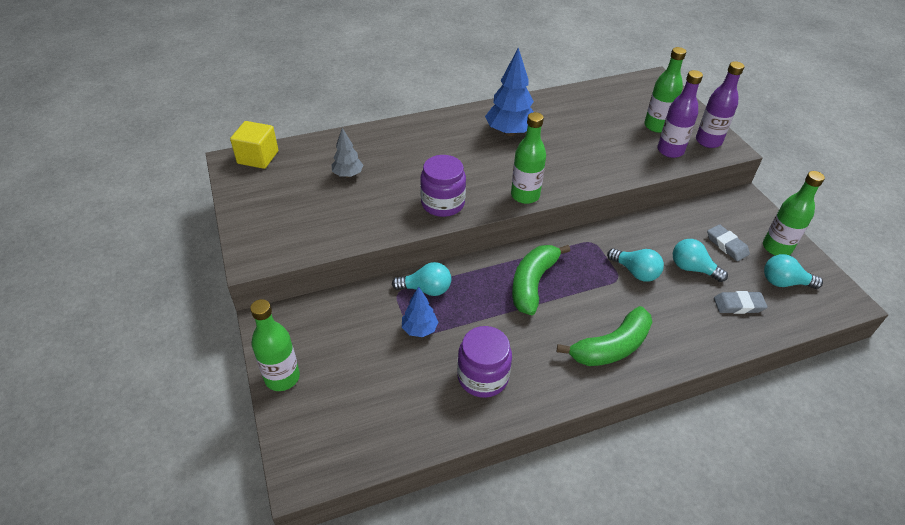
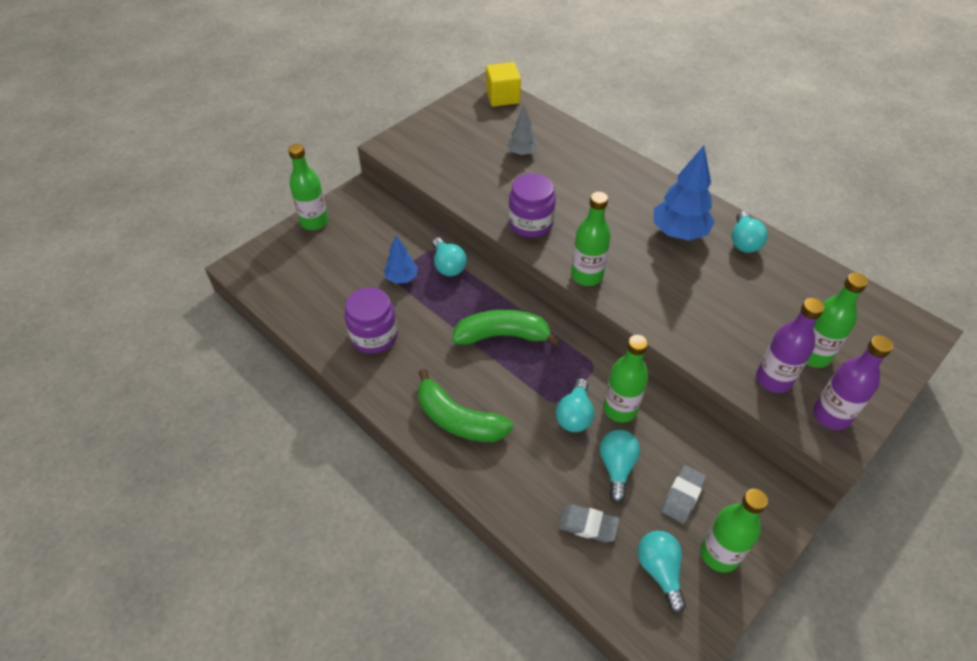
camera: 65 degrees right, 5 degrees up
(538, 108) = (744, 241): none -> turquoise light bulb
(640, 245) = (620, 409): none -> green bottle
(738, 305) = (587, 525): grey eraser -> grey eraser turned 45 degrees counterclockwise

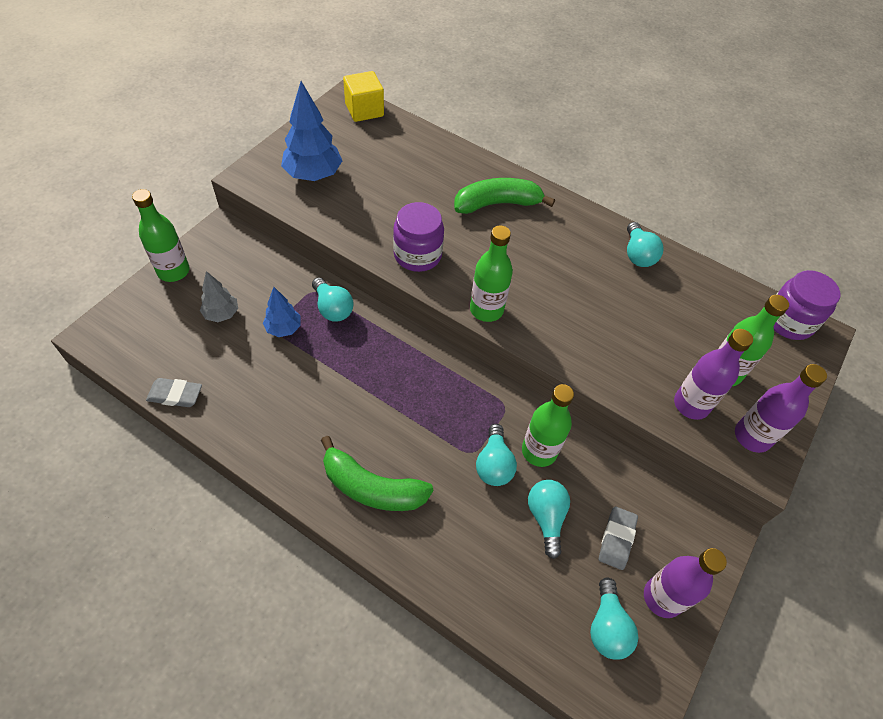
camera: 15 degrees left, 5 degrees up
(374, 336) = (263, 401): purple jar -> purple jar (788, 321)
(502, 336) = (404, 383): green banana -> green banana (497, 204)
(522, 153) = (395, 173): grey tree -> grey tree (221, 314)
(587, 525) = (527, 588): grey eraser -> grey eraser (175, 395)
(659, 571) = (607, 627): turquoise light bulb -> turquoise light bulb turned 150 degrees counterclockwise
(679, 233) = (572, 251): blue tree -> blue tree (313, 175)
(719, 554) = (662, 597): green bottle -> purple bottle

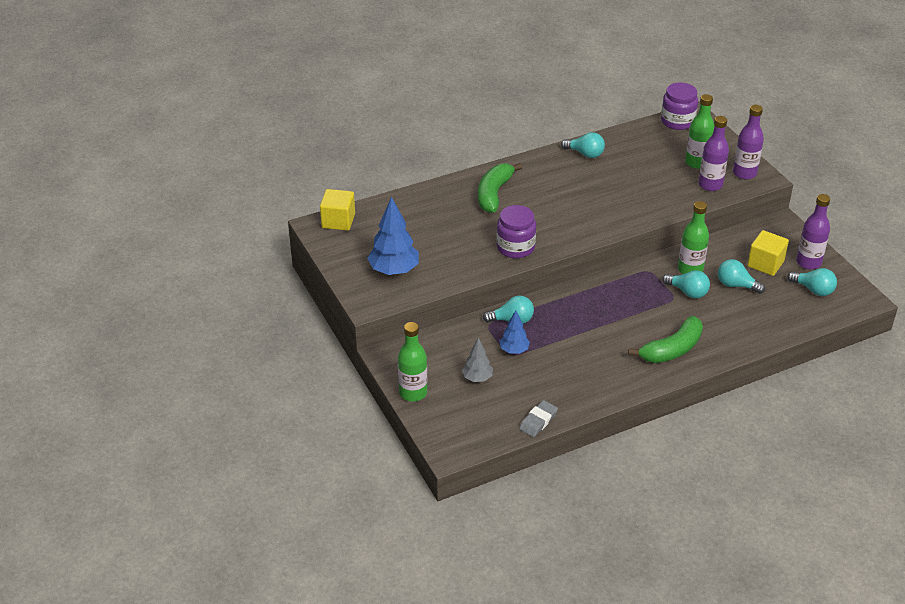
camera: 55 degrees left, 15 degrees down
(486, 309) = (585, 235): green bottle -> none
(617, 539) = (765, 264): grey eraser -> yellow cube

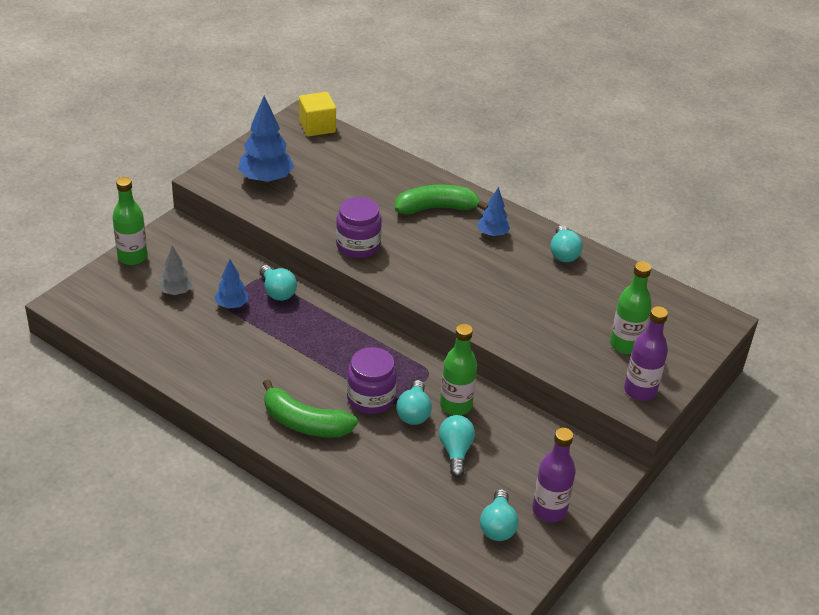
camera: 60 degrees right, 0 degrees up
(538, 421) = (135, 350): grey eraser -> none
(542, 178) = (492, 234): none -> blue tree
(677, 121) = (695, 310): purple jar -> purple jar (370, 398)
(710, 185) = (590, 366): purple bottle -> none
(765, 264) = (516, 469): yellow cube -> none

